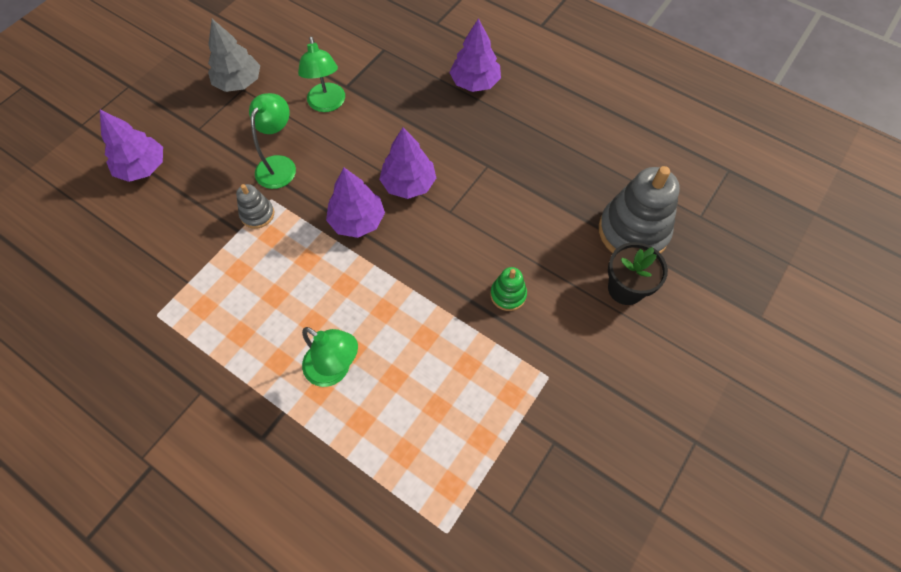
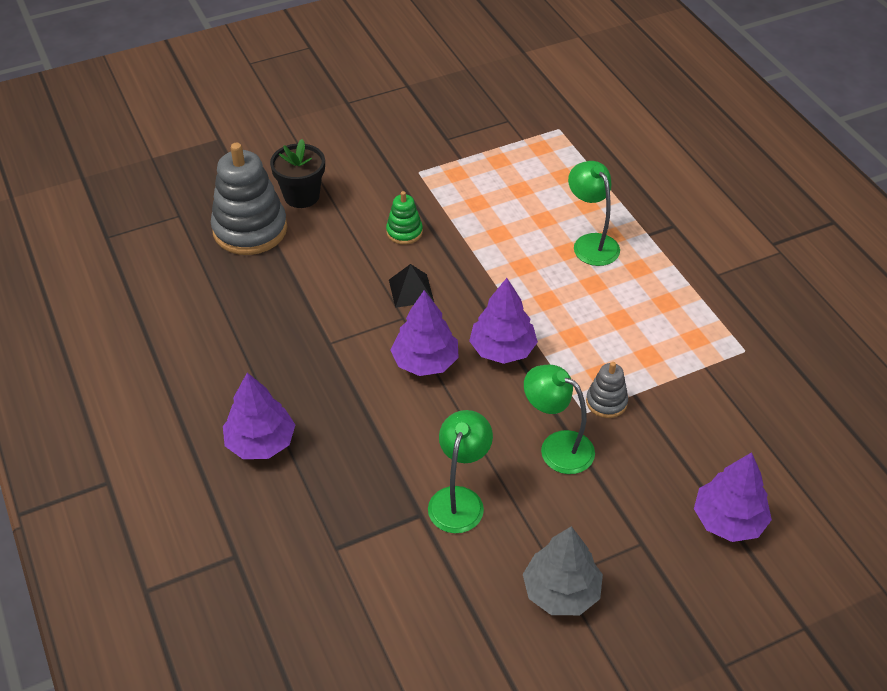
camera: 150 degrees left, 15 degrees down
(279, 165) = (557, 447): green lamp -> green lamp turned 75 degrees clockwise
(460, 238) = (411, 290): none -> black pyramid

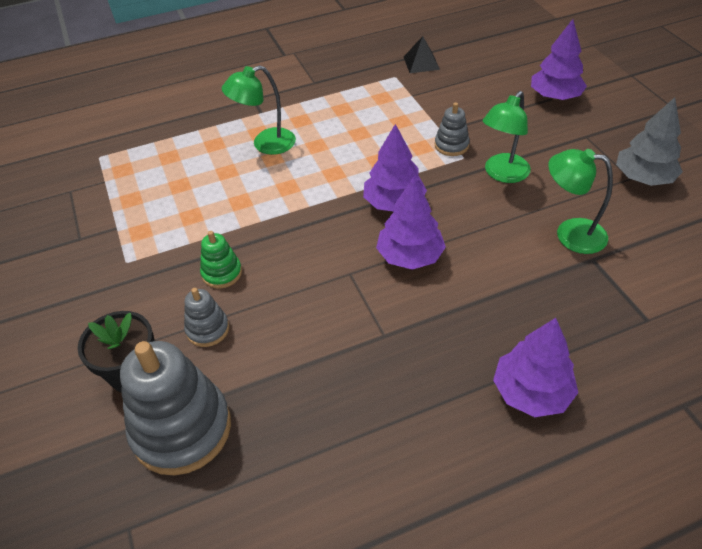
camera: 85 degrees left, 0 degrees up
(342, 231) = (207, 329): none -> grey stacking toy
(411, 290) = (311, 267): black pyramid -> black pyramid (421, 63)

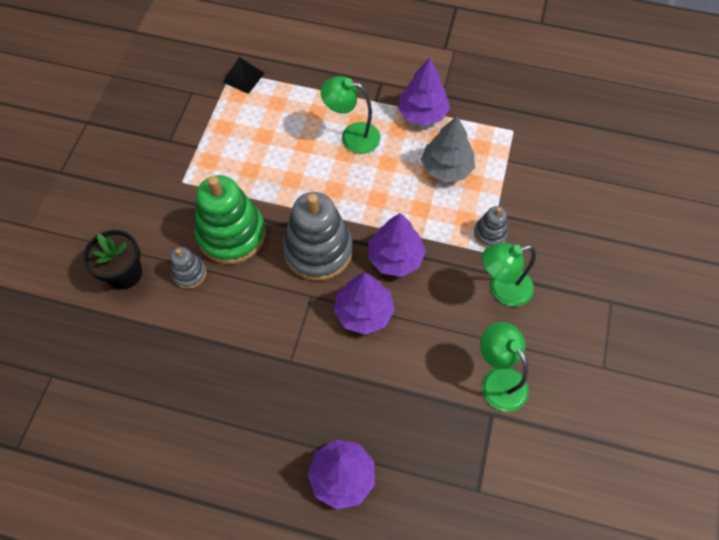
camera: 35 degrees right, 15 degrees up
(182, 429) = (122, 334): grey stacking toy -> grey stacking toy (318, 250)
(222, 273) = (231, 234): green stacking toy -> green stacking toy, size x2.05
(421, 63) = (549, 129): black pyramid -> black pyramid (243, 77)
(555, 96) = (629, 242): purple tree -> purple tree (422, 113)
(643, 178) = (614, 375): grey tree -> grey tree (446, 168)

